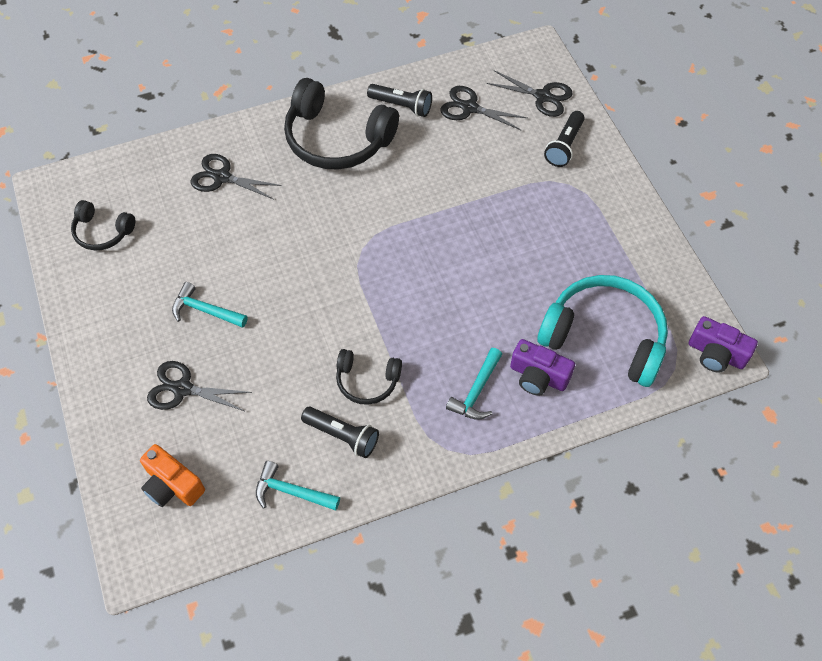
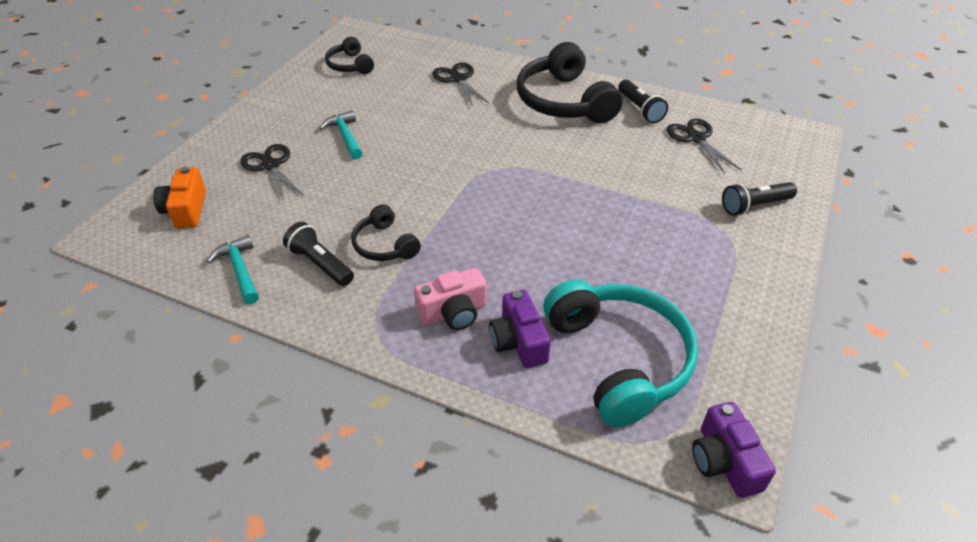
camera: 45 degrees right, 15 degrees down
(343, 435) = (320, 264): black flashlight -> black flashlight turned 150 degrees clockwise
(476, 391) = (453, 312): turquoise hammer -> pink camera
(543, 96) = (774, 165): black scissors -> none

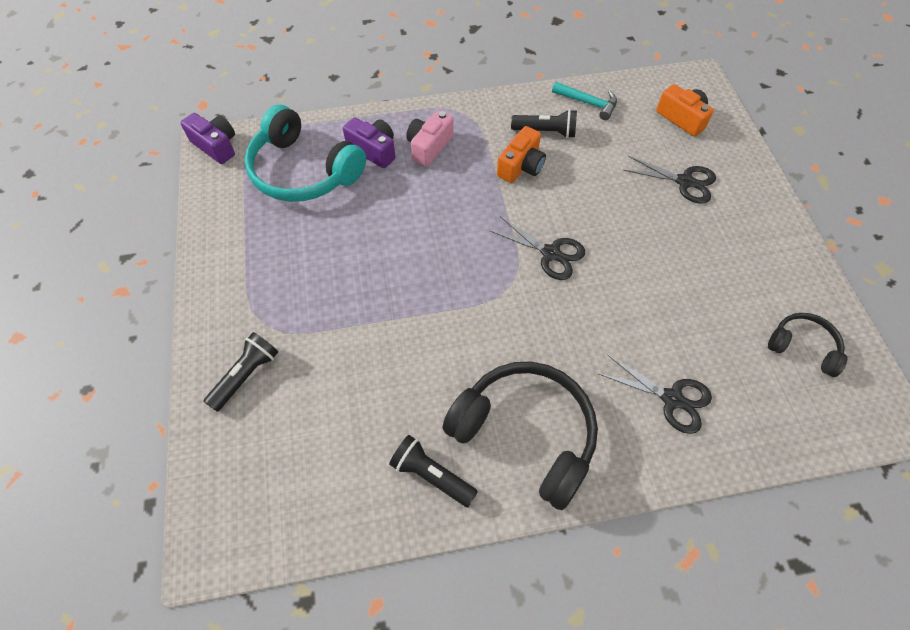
camera: 145 degrees right, 15 degrees up
(345, 136) = (672, 245): turquoise hammer -> none
(384, 245) = (521, 166): black headphones -> orange camera
(696, 138) = (342, 456): black scissors -> black scissors (550, 253)

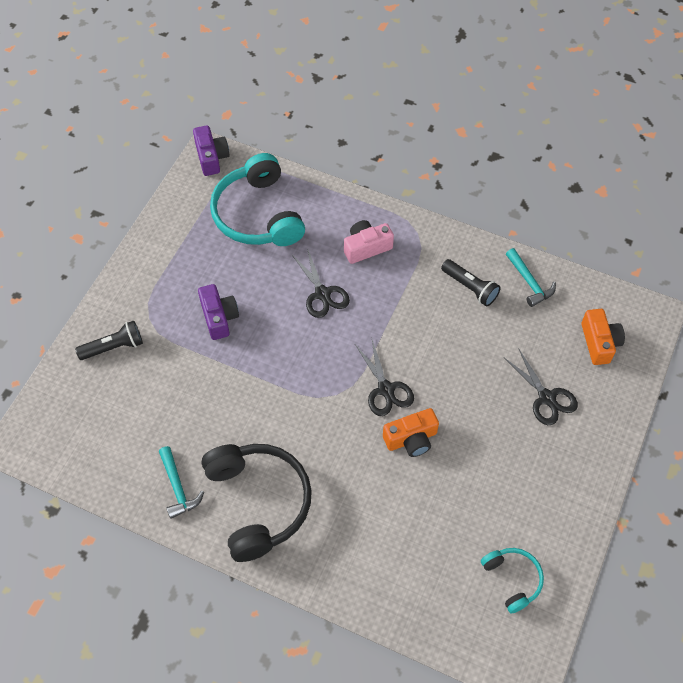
camera: 35 degrees right, 0 degrees up
(373, 150) = (322, 226): purple camera -> purple camera (219, 317)
(431, 475) = (178, 487): black flashlight -> turquoise hammer
(521, 166) = (424, 306): orange camera -> orange camera (411, 439)
(672, 399) = (378, 548): black scissors -> black scissors (322, 293)
(803, 347) = (512, 579): black headphones -> turquoise headphones

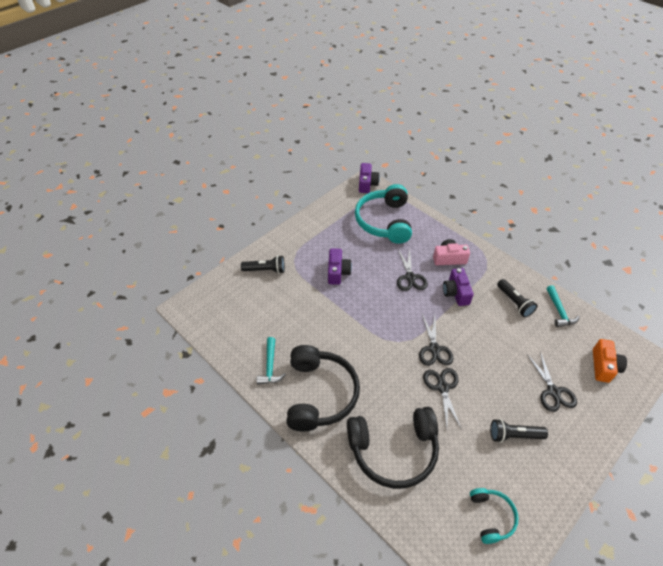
camera: 20 degrees right, 10 degrees down
(376, 542) = (394, 451): none -> black headphones
(390, 297) = (456, 293): none -> purple camera
(411, 439) = (442, 387): orange camera -> black scissors
(514, 471) = (514, 435): none -> black flashlight

